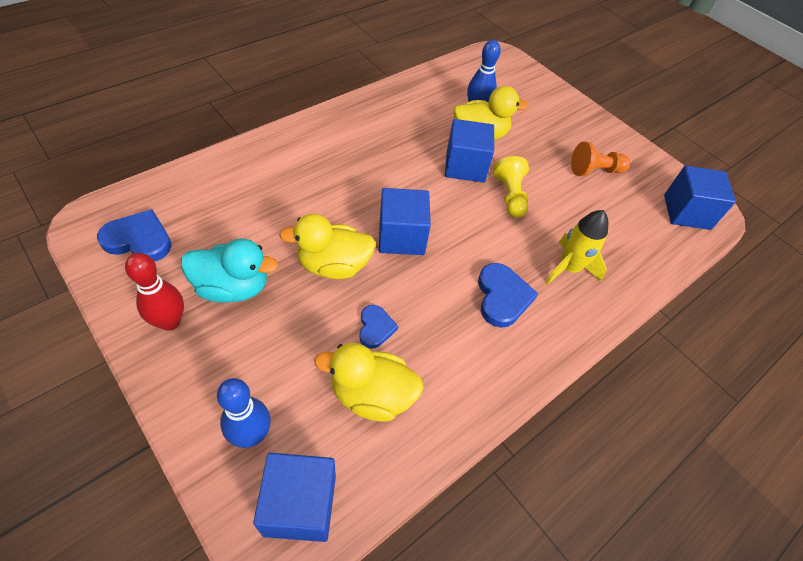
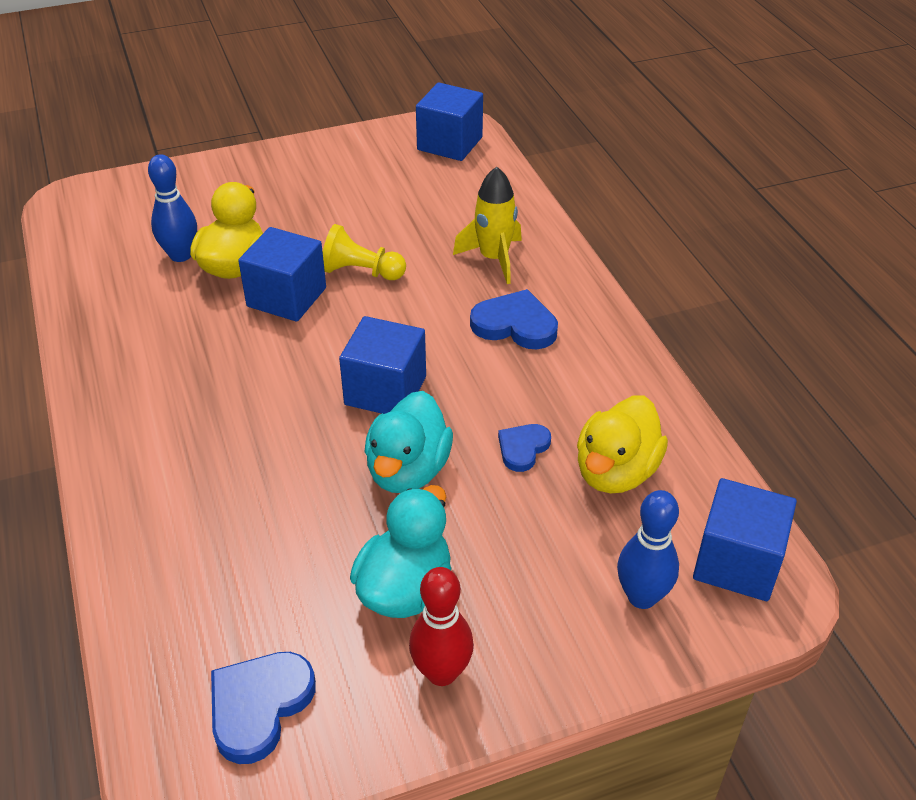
camera: 65 degrees left, 10 degrees down
(333, 265) = (408, 470): yellow duck -> turquoise duck
(375, 328) = (523, 448): blue heart -> blue heart turned 75 degrees counterclockwise
(595, 171) = (353, 188): orange pawn -> none

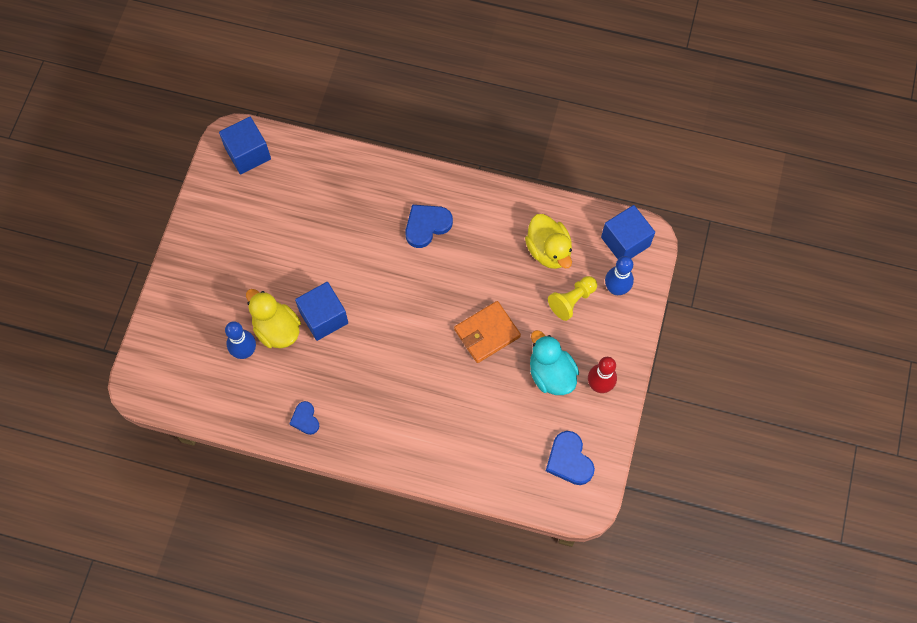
camera: 55 degrees left, 25 degrees up
(361, 272) = (330, 270): yellow pawn -> yellow pawn (572, 300)
(385, 390) = (429, 312): blue cube -> none
(408, 470) = (487, 333): turquoise duck -> orange wallet
(493, 259) = (369, 201): yellow rocket -> none
(523, 448) = (508, 278): blue heart -> blue heart (305, 419)

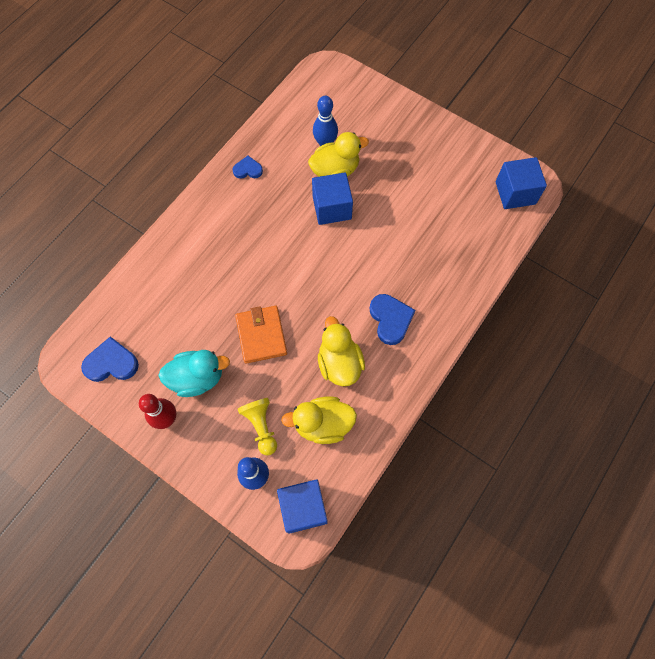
camera: 110 degrees right, 0 degrees up
(487, 255) = (339, 363): none -> yellow duck

